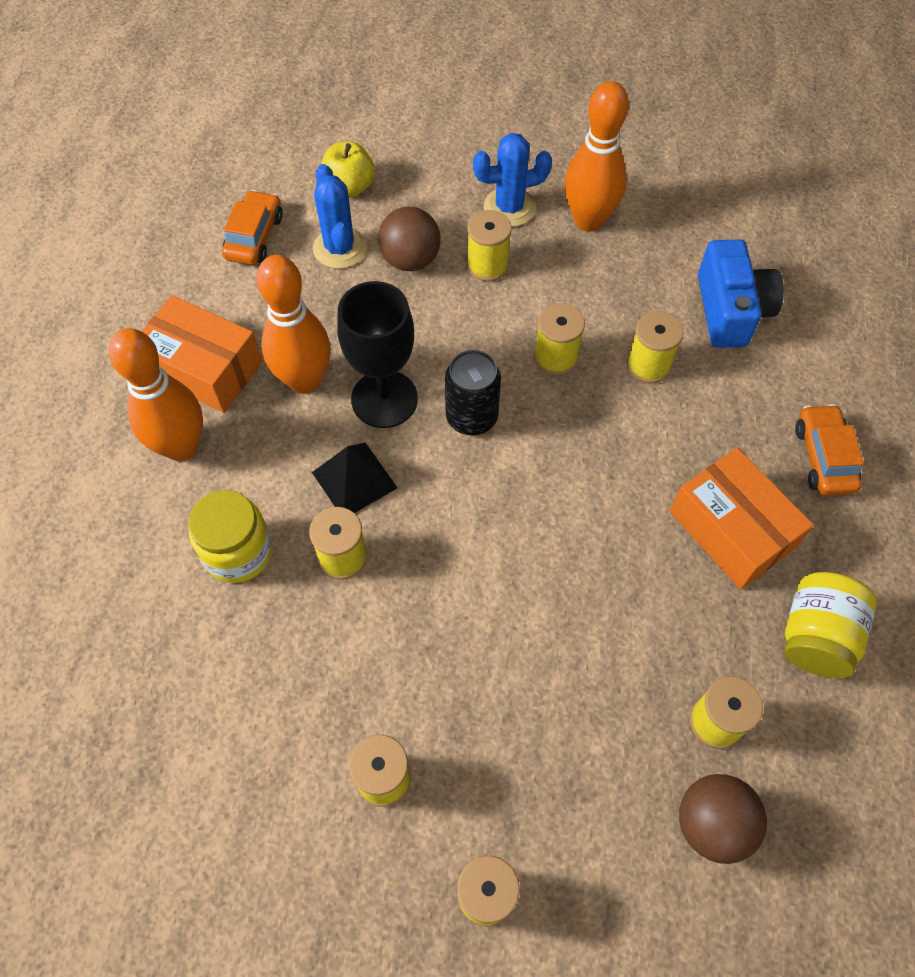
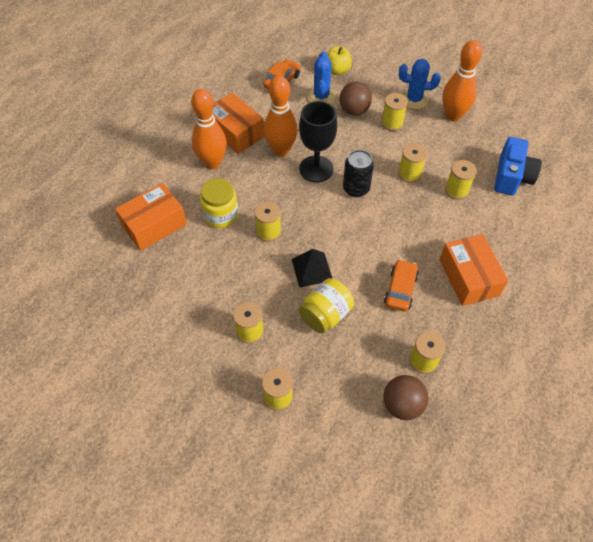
camera: 20 degrees right, 5 degrees down
(113, 617) = (154, 225): none -> orange box
(354, 480) = (287, 200): black pyramid -> black pyramid (312, 269)
(816, 636) = (493, 339): yellow jar -> yellow jar (325, 315)
(824, 457) = (533, 259): orange car -> orange car (400, 289)

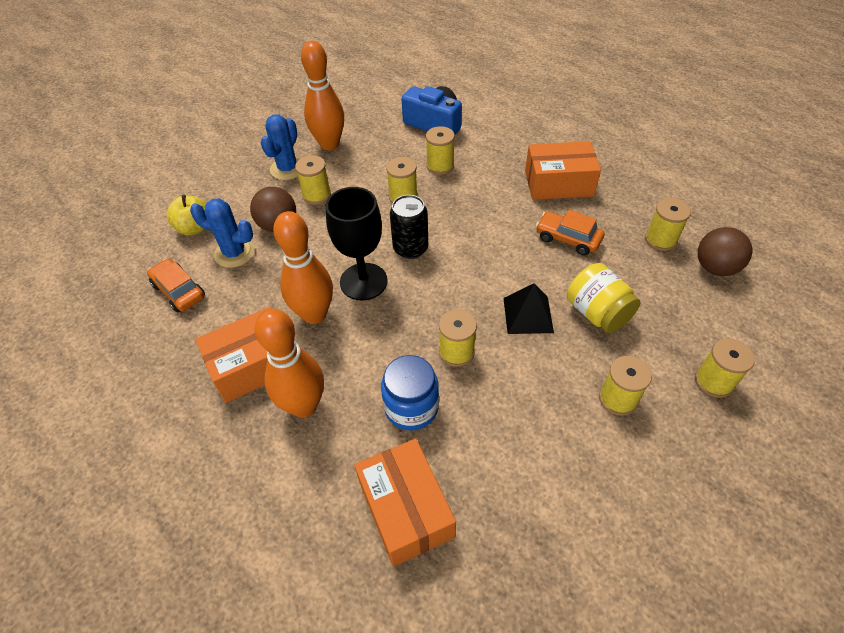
camera: 75 degrees left, 5 degrees down
(221, 215) = (411, 407): yellow jar -> blue jar

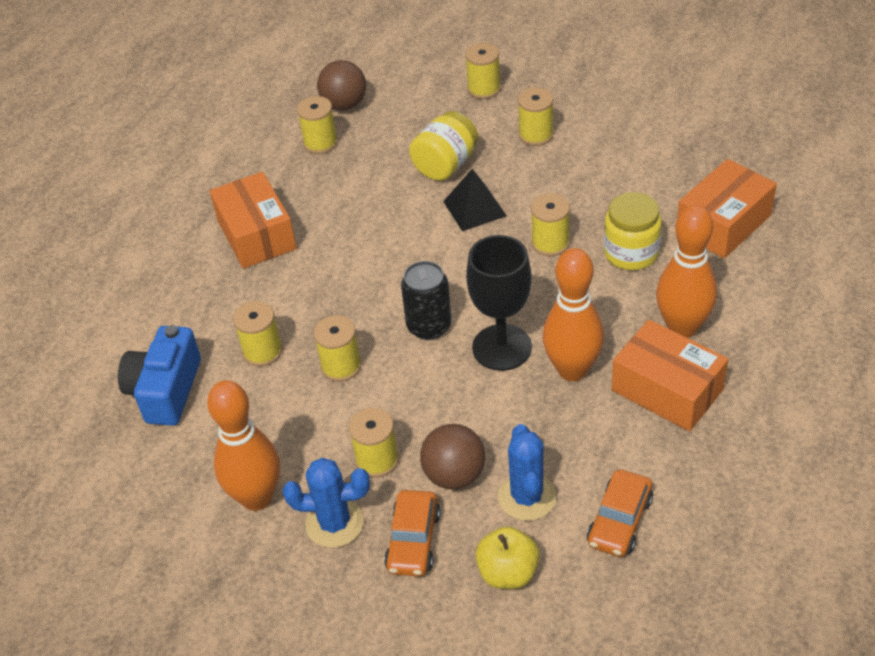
camera: 110 degrees left, 5 degrees down
(411, 407) = (631, 253): blue jar -> yellow jar
(568, 239) = (350, 206): orange car -> orange car (413, 541)

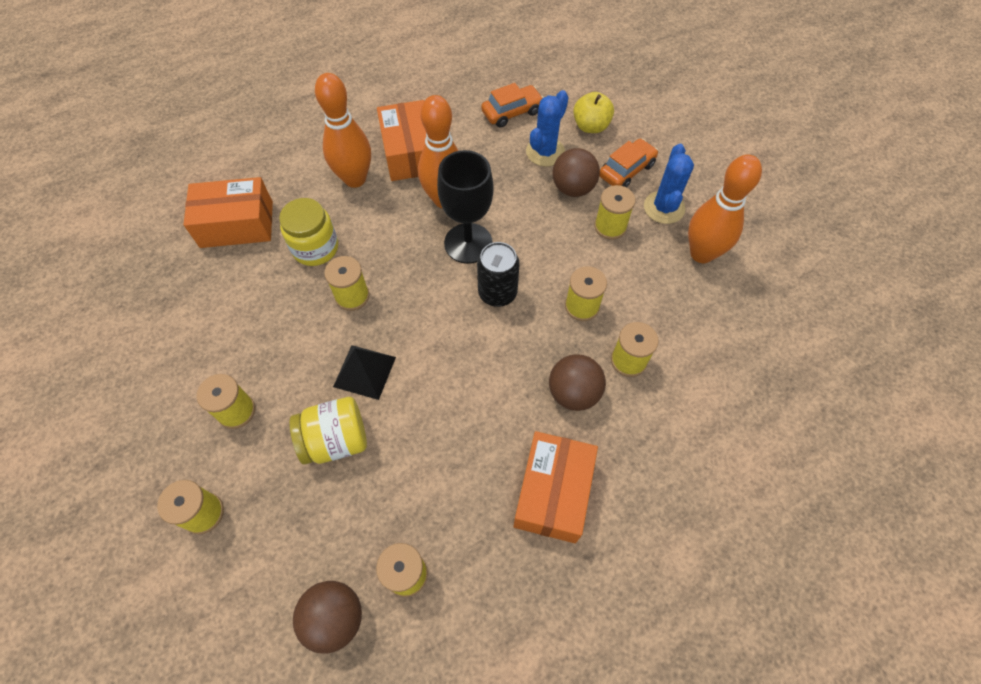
camera: 145 degrees left, 15 degrees up
(165, 390) = (722, 380): blue camera -> none
(292, 299) = (573, 393): none -> brown ball
(334, 523) = (664, 208): blue cactus -> blue cactus turned 60 degrees clockwise

